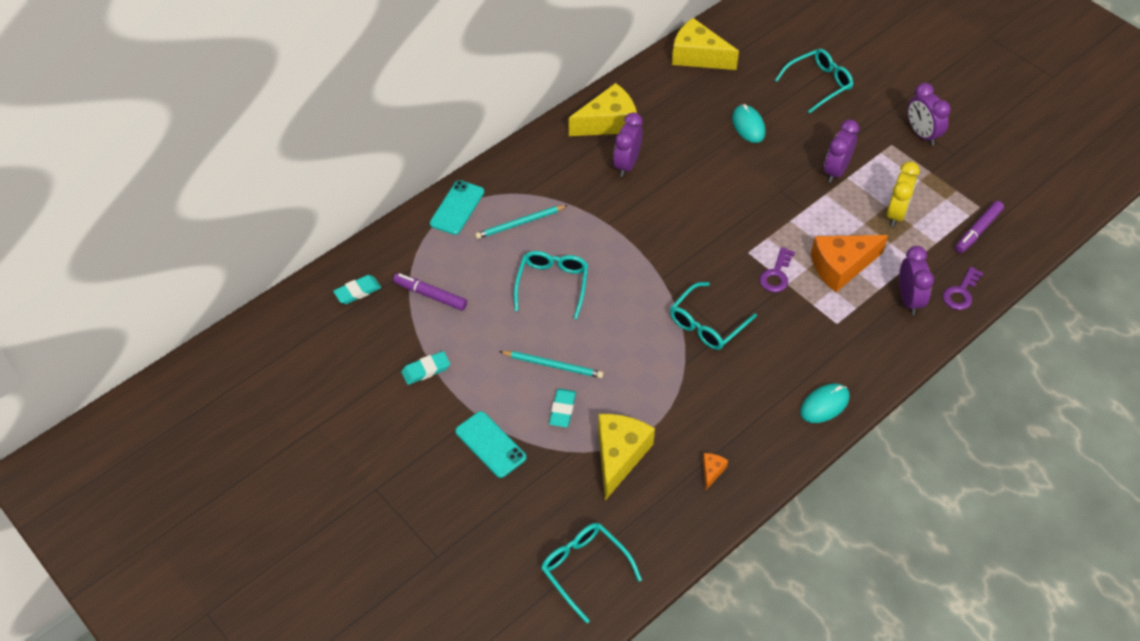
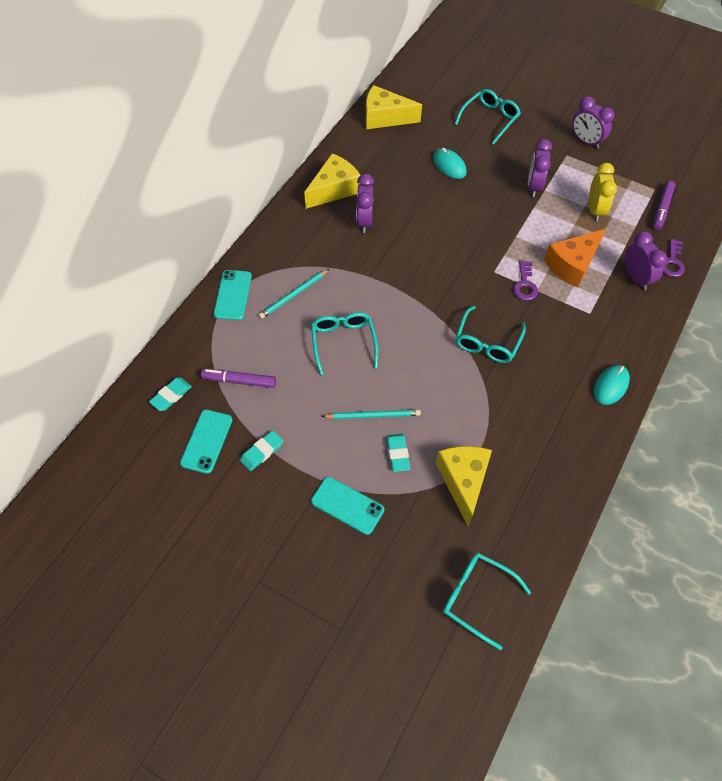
camera: 20 degrees left, 5 degrees up
(376, 345) = (207, 441): none -> turquoise phone
(712, 471) = (546, 472): orange cheese -> none

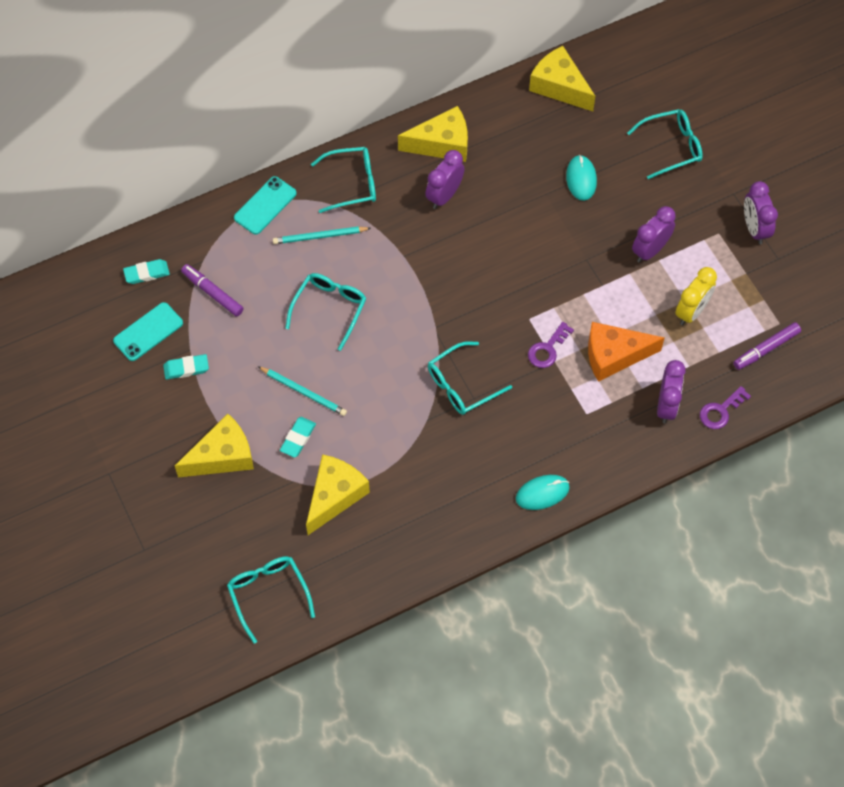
camera: 35 degrees right, 5 degrees up
(288, 247) = (351, 184): none -> turquoise glasses
(347, 505) = (222, 456): turquoise phone -> yellow cheese

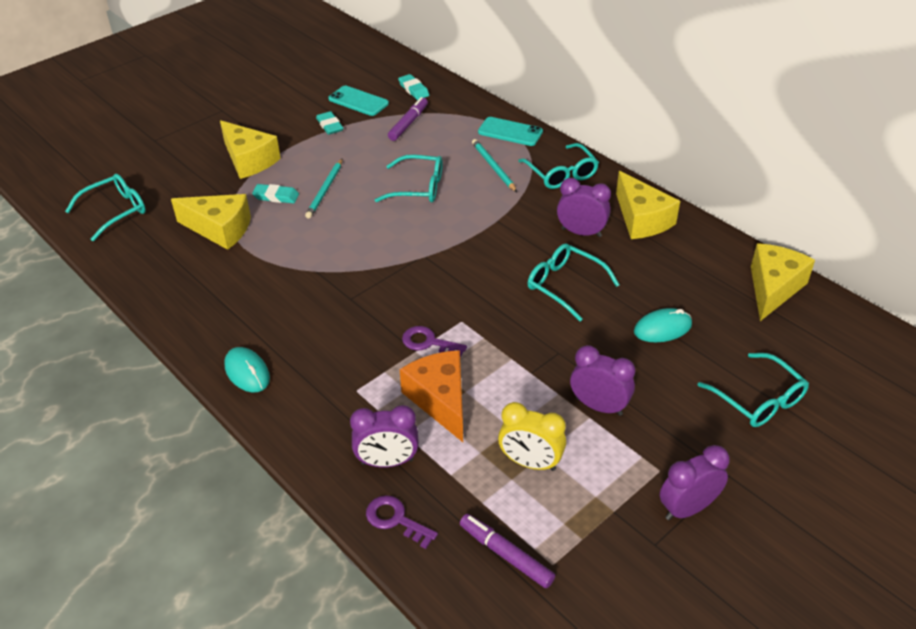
camera: 75 degrees right, 20 degrees down
(462, 384) = (364, 287): turquoise glasses -> turquoise glasses (565, 286)

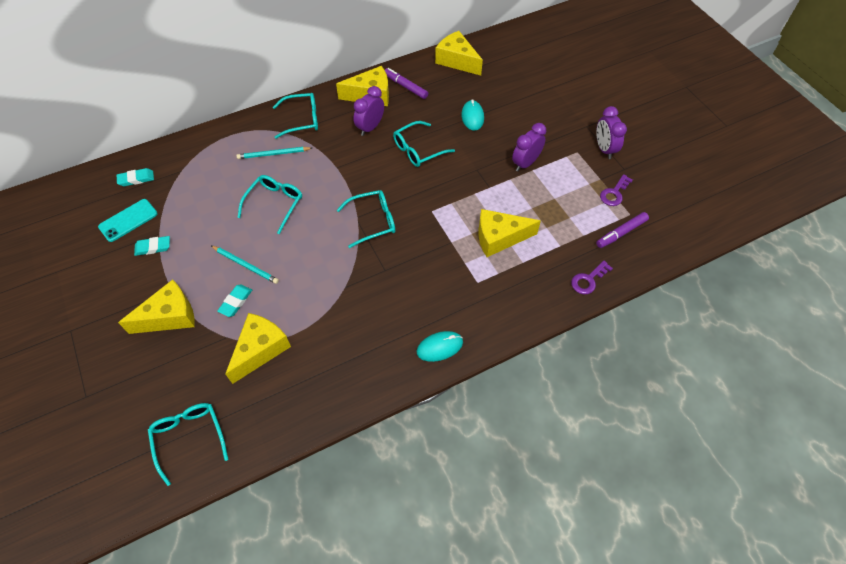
camera: 75 degrees left, 15 degrees up
(387, 462) = (543, 276): purple clock -> none
(408, 123) = (184, 193): purple marker -> purple marker (405, 87)
(428, 342) = (446, 233): purple key -> purple key (614, 193)
(440, 400) = (499, 238): orange cheese -> yellow cheese
(510, 132) = (235, 134): turquoise phone -> none
(530, 463) = (560, 206): yellow clock -> none
(758, 399) = (538, 97): turquoise glasses -> turquoise glasses (372, 221)

